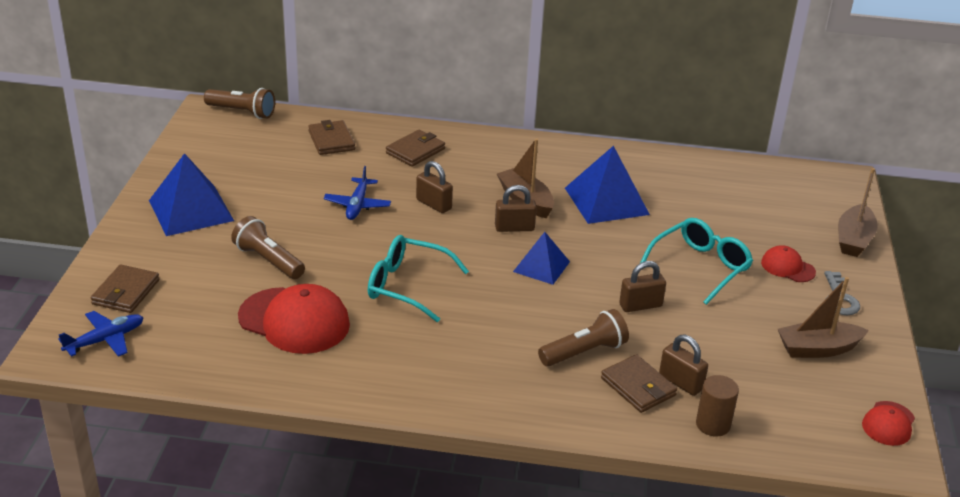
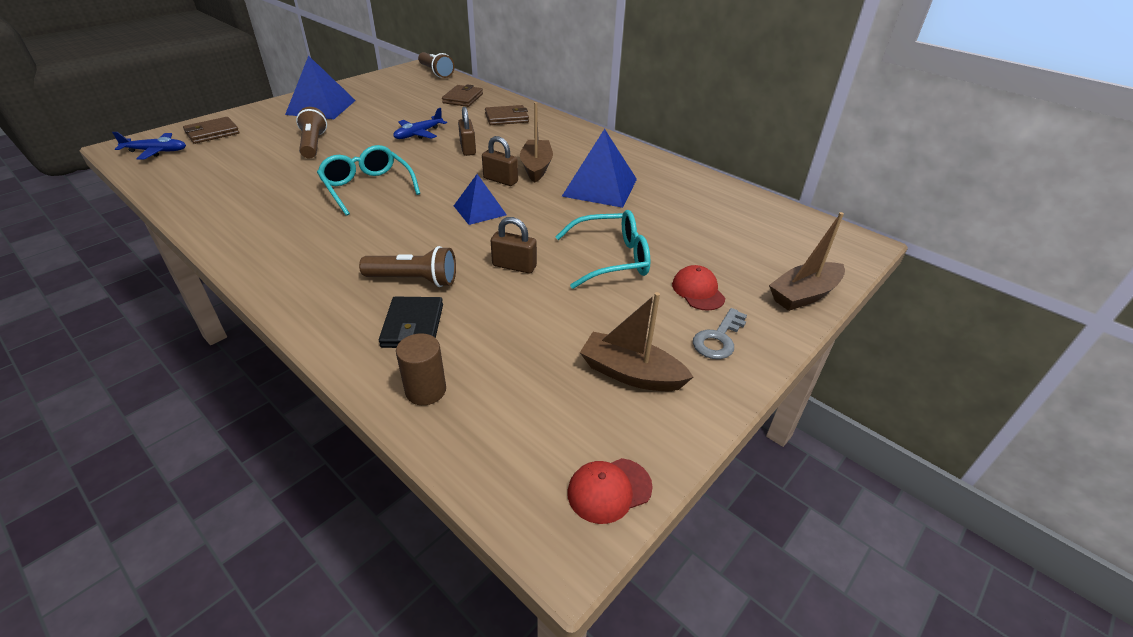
camera: 35 degrees right, 5 degrees up
(294, 321) = (265, 180): red cap -> none
(638, 387) = (413, 326): brown wallet -> black wallet
(680, 382) = (454, 340): brown padlock -> none

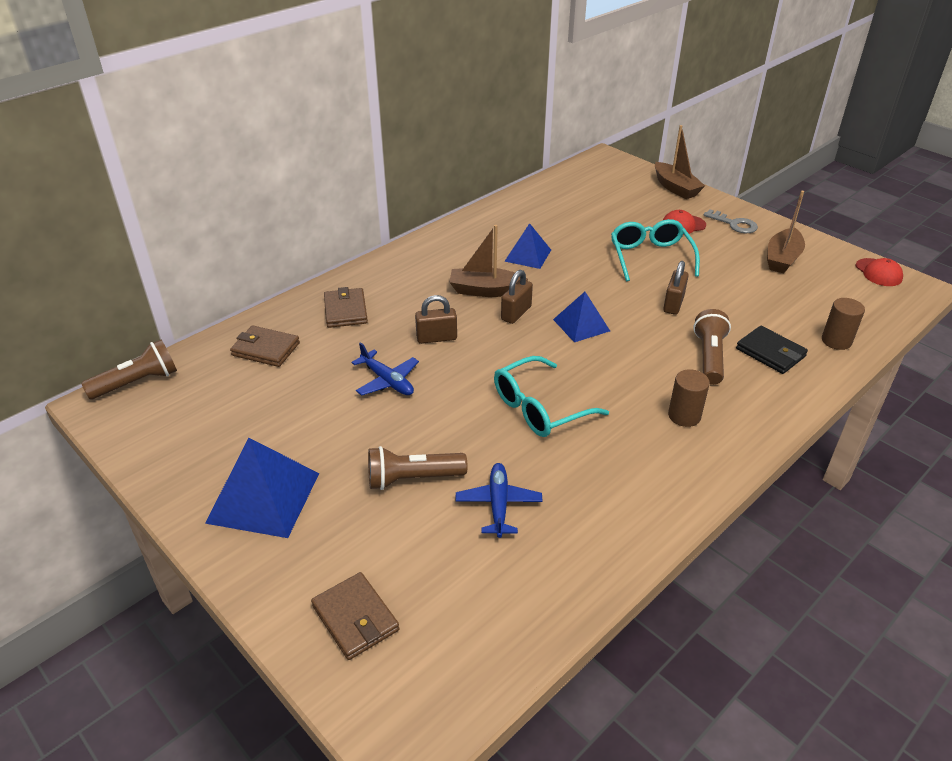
camera: 85 degrees left, 0 degrees up
(156, 151) = (427, 676): blue plane -> blue plane (498, 504)
(329, 255) = (684, 416): none -> brown cylinder
(413, 326) = (770, 352): black wallet -> black wallet turned 45 degrees clockwise
(600, 187) = (528, 255): blue pyramid -> blue pyramid, size x0.61

